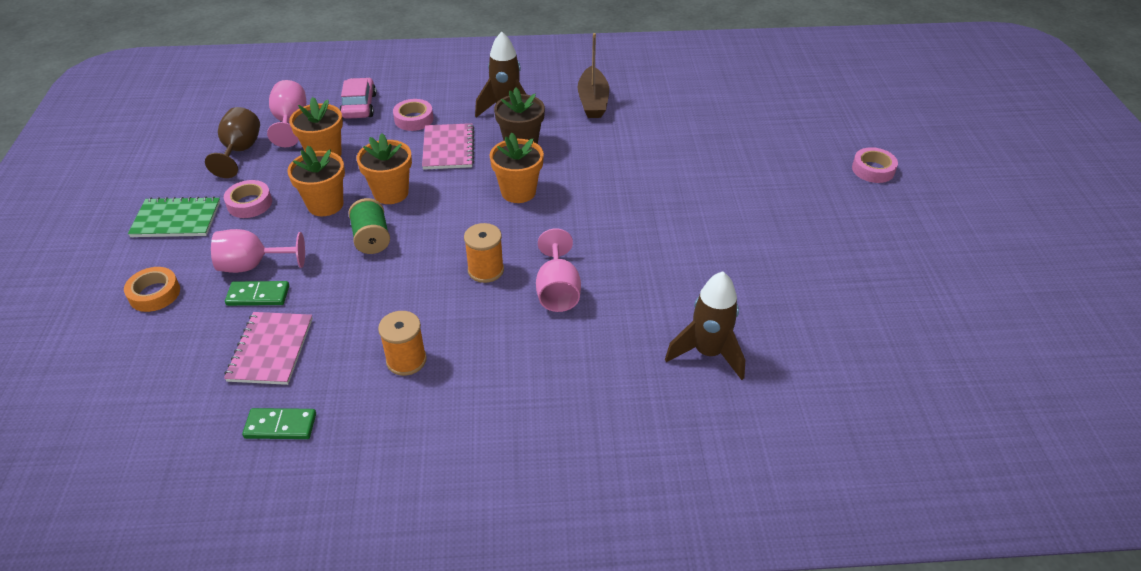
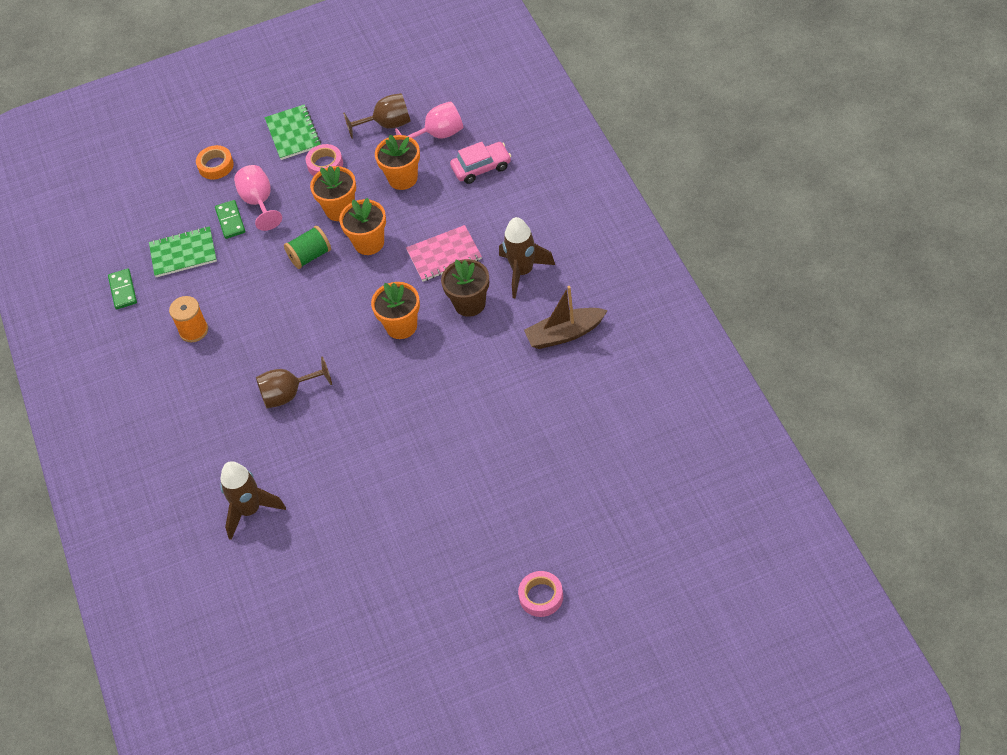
camera: 80 degrees right, 10 degrees up
(271, 349) = (183, 253): pink notebook -> green notebook
(414, 119) = (477, 213): pink tape -> none
(486, 270) = (297, 340): orange spool -> none
(557, 291) = (288, 394): pink goblet -> brown goblet

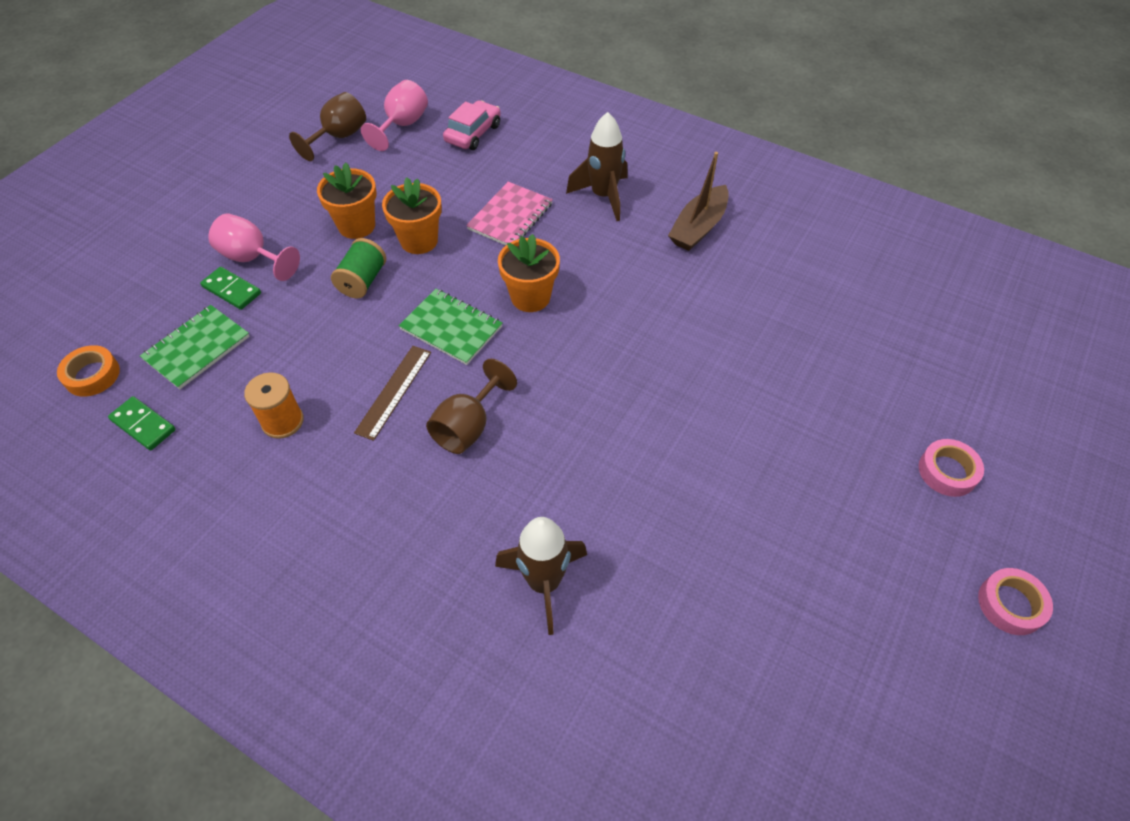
camera: 45 degrees left, 0 degrees up
(216, 165) = (165, 247): orange tape -> orange tape (92, 375)
(267, 346) = (394, 391): none -> brown ruler
(293, 134) = (237, 183): green notebook -> green notebook (451, 328)
(325, 164) = (301, 195): pink tape -> pink tape (1010, 604)
(403, 178) = (400, 173): orange flower pot -> none
(469, 304) = (580, 245): brown flower pot -> none

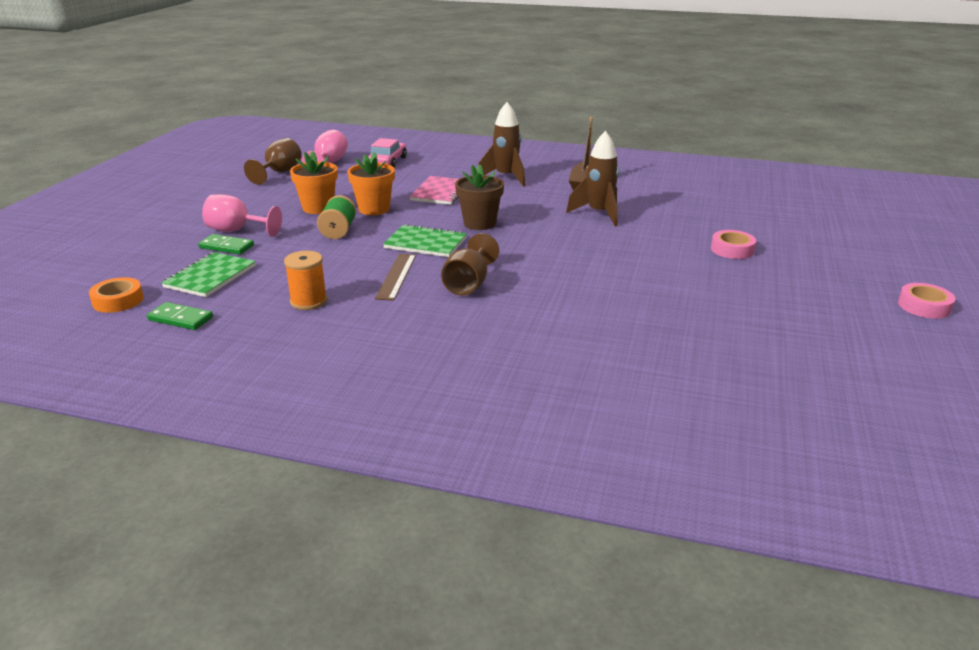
camera: 15 degrees left, 25 degrees down
(530, 297) = (479, 223): orange flower pot -> brown flower pot
(544, 583) = (580, 346): brown rocket -> brown rocket (599, 214)
(947, 471) = (836, 259): pink tape -> pink tape (732, 249)

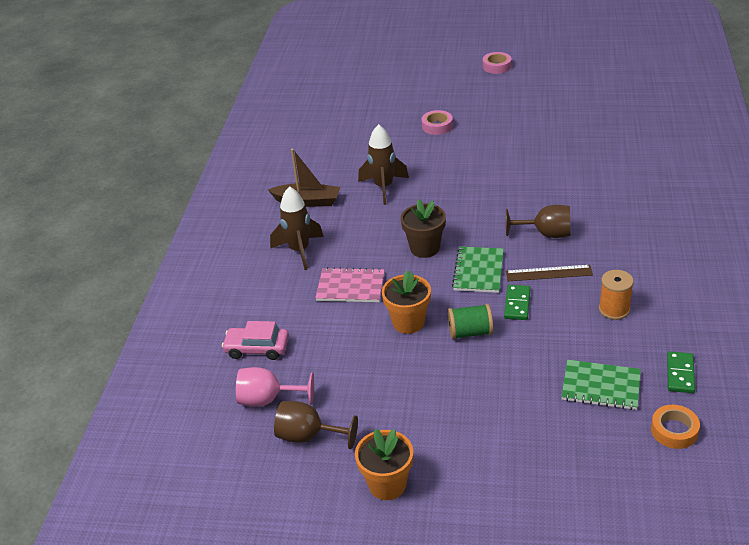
camera: 95 degrees left, 10 degrees up
(226, 247) = (535, 400): green domino -> green domino (517, 304)
(237, 231) = (495, 408): pink goblet -> none
(318, 208) = (416, 364): orange flower pot -> orange flower pot (387, 484)

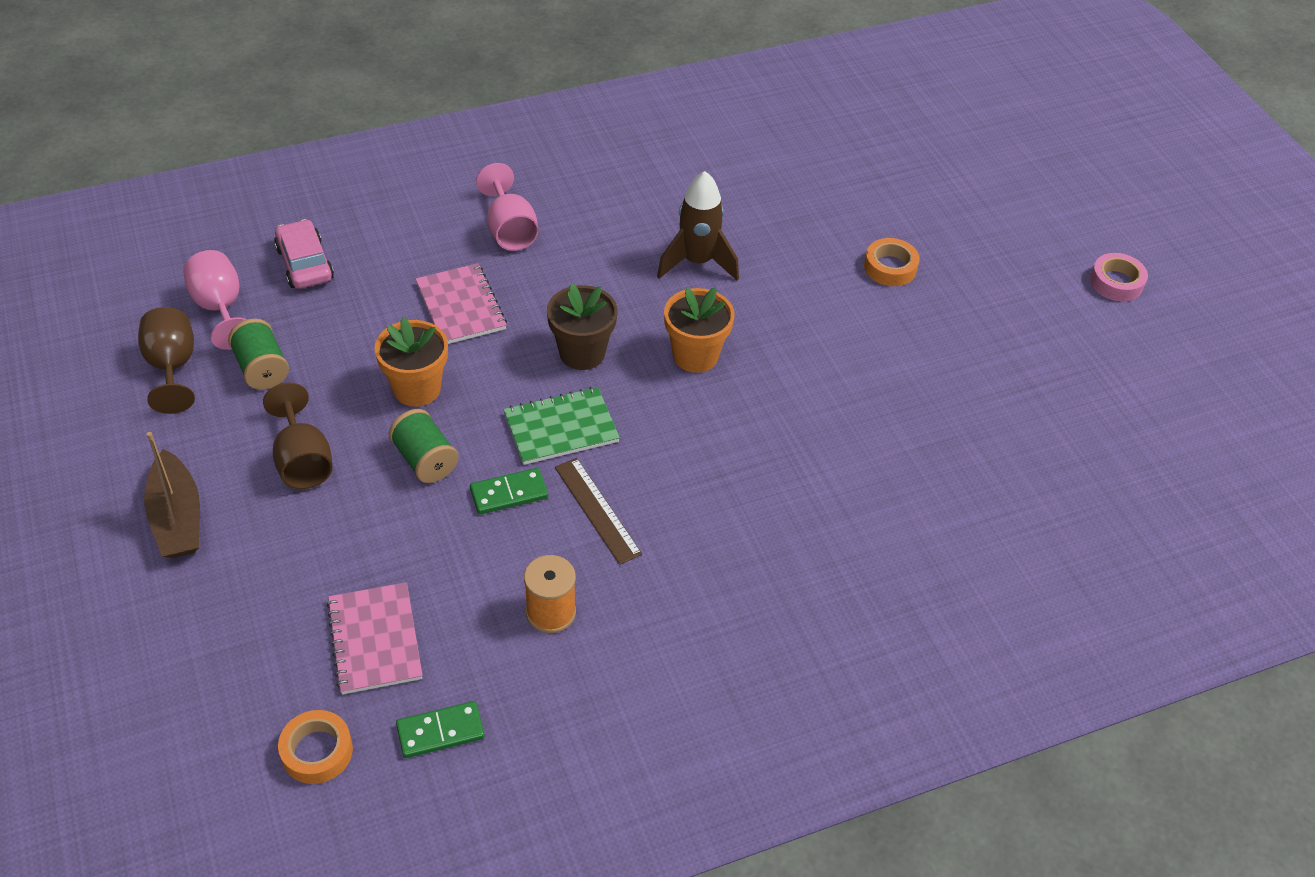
camera: 55 degrees right, 10 degrees up
(299, 251) = (509, 230): brown rocket -> pink goblet
(307, 201) = (619, 198): brown boat -> brown boat (177, 518)
(341, 390) = (262, 368): none -> green spool
(387, 484) = (117, 468): orange flower pot -> orange flower pot (695, 355)
(437, 126) = (890, 267): pink tape -> orange tape
(546, 234) = (690, 480): brown goblet -> brown goblet (303, 461)
(601, 386) = (375, 640): green notebook -> pink notebook

